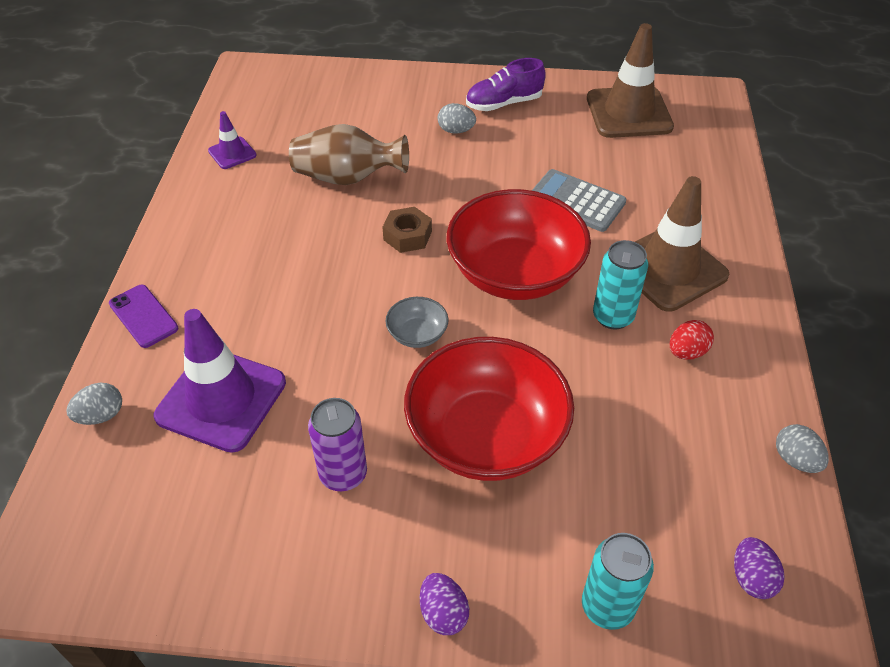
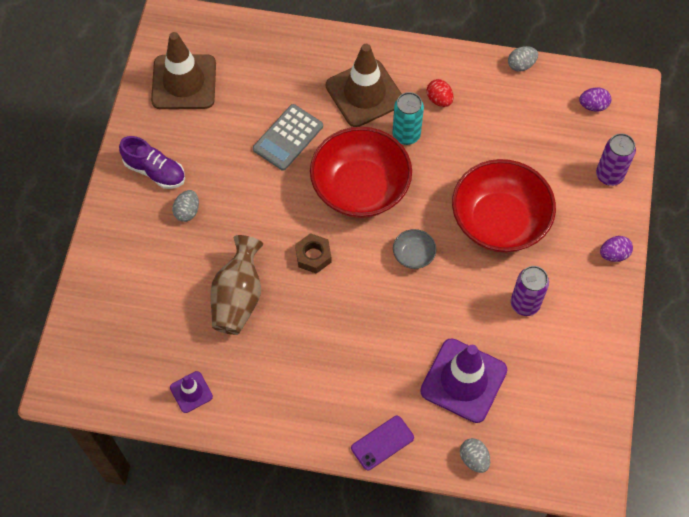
camera: 85 degrees left, 15 degrees up
(504, 103) = (155, 171): purple shoe -> purple shoe turned 45 degrees counterclockwise
(607, 606) = (609, 175): turquoise can -> purple can

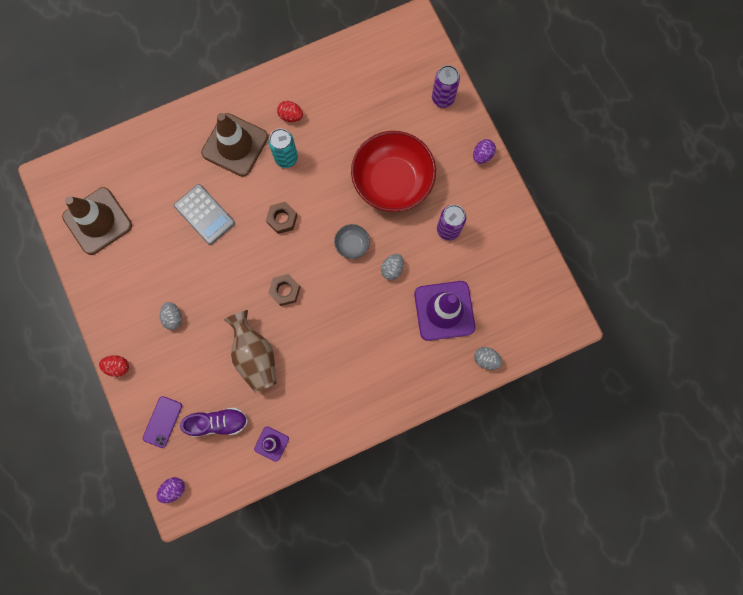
camera: 35 degrees left, 15 degrees up
(102, 222) = (118, 366): none -> red egg
(155, 171) = (127, 303): purple shoe -> purple shoe (217, 422)
(288, 137) = (204, 214): grey calculator -> grey calculator turned 45 degrees counterclockwise
(360, 188) = (282, 219): red bowl -> brown nut
(382, 443) = (421, 389): purple phone -> purple phone (162, 421)
(521, 65) = (329, 52): grey egg -> grey egg (392, 269)
(593, 106) = (399, 52): purple egg -> purple egg (173, 489)

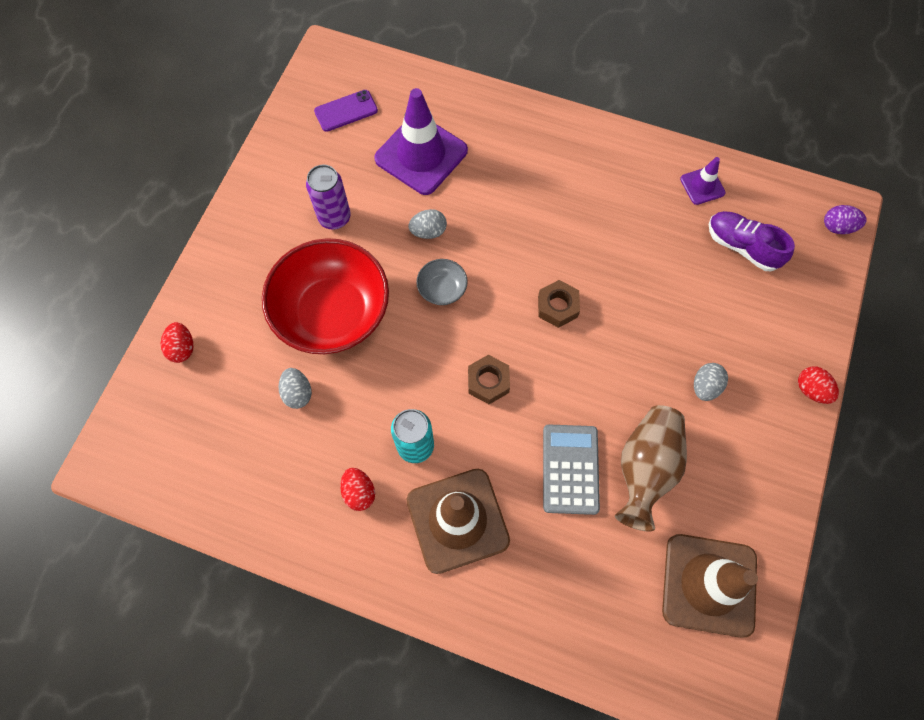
camera: 135 degrees left, 10 degrees down
(162, 421) = (801, 295): purple phone -> purple phone (346, 111)
(255, 356) = (648, 273): brown vase -> brown vase (645, 468)
(443, 98) = (182, 348): purple can -> red egg
(482, 155) = (218, 254): purple egg -> none
(486, 359) = (430, 88): grey egg -> grey egg (298, 393)

